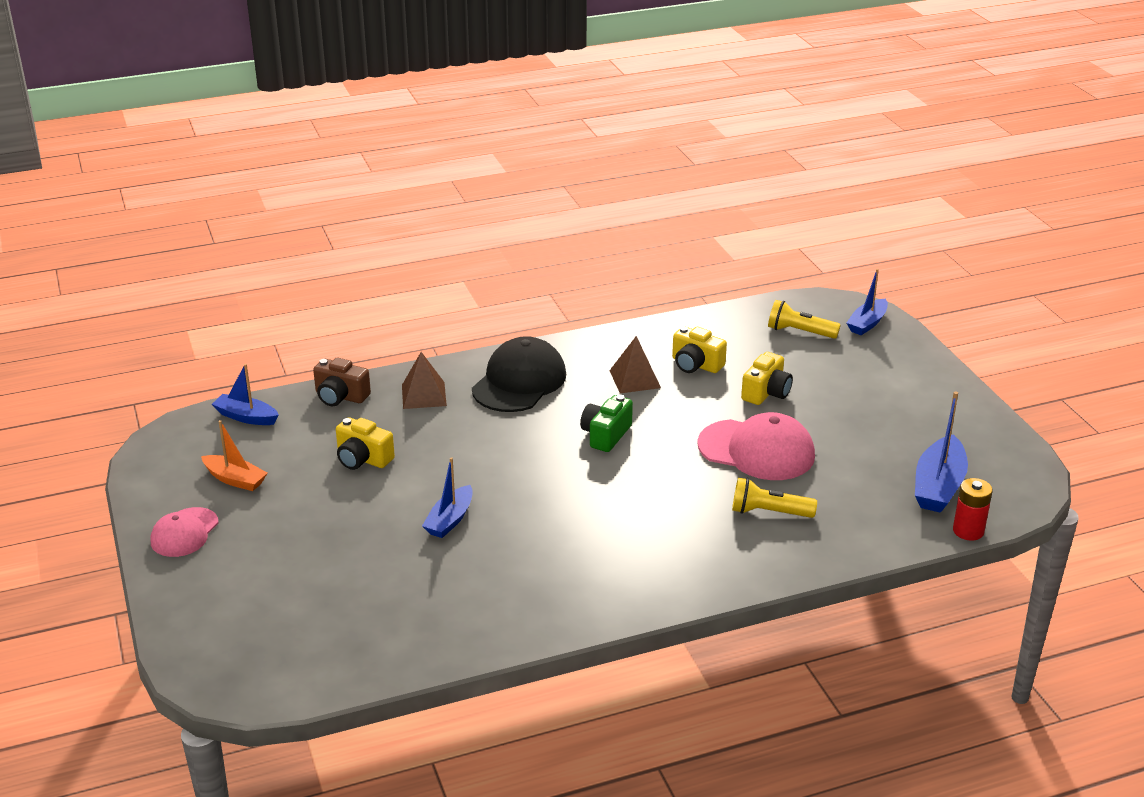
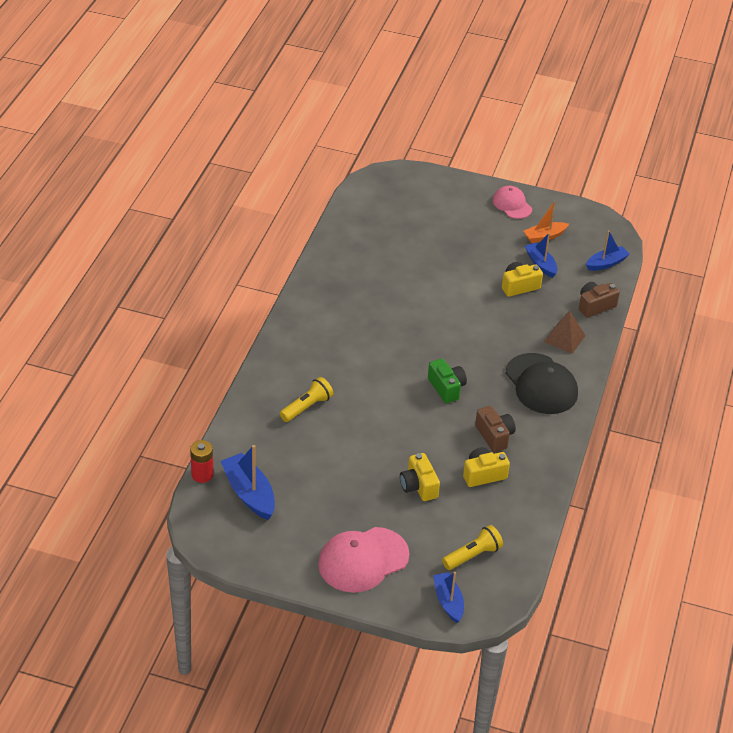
camera: 125 degrees right, 10 degrees up
(450, 520) = (429, 290): blue boat -> blue boat (541, 264)
(634, 379) = (494, 436): brown pyramid -> brown camera
(756, 450) = (365, 440): pink cap -> pink cap (363, 560)

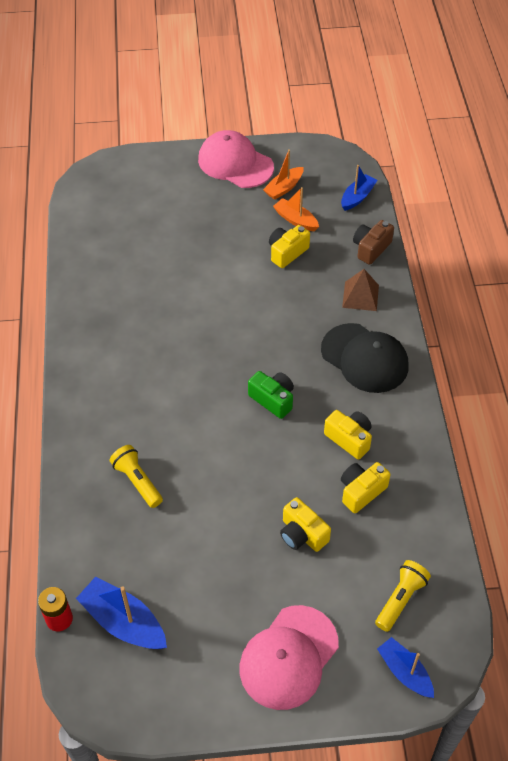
camera: 20 degrees left, 10 degrees up
(307, 407) = (137, 481): yellow flashlight -> yellow flashlight turned 60 degrees counterclockwise
(494, 436) = (349, 439): brown camera -> yellow camera
(512, 204) = (235, 163): pink cap -> pink cap, size x1.67
(541, 264) = (295, 220): blue boat -> orange boat

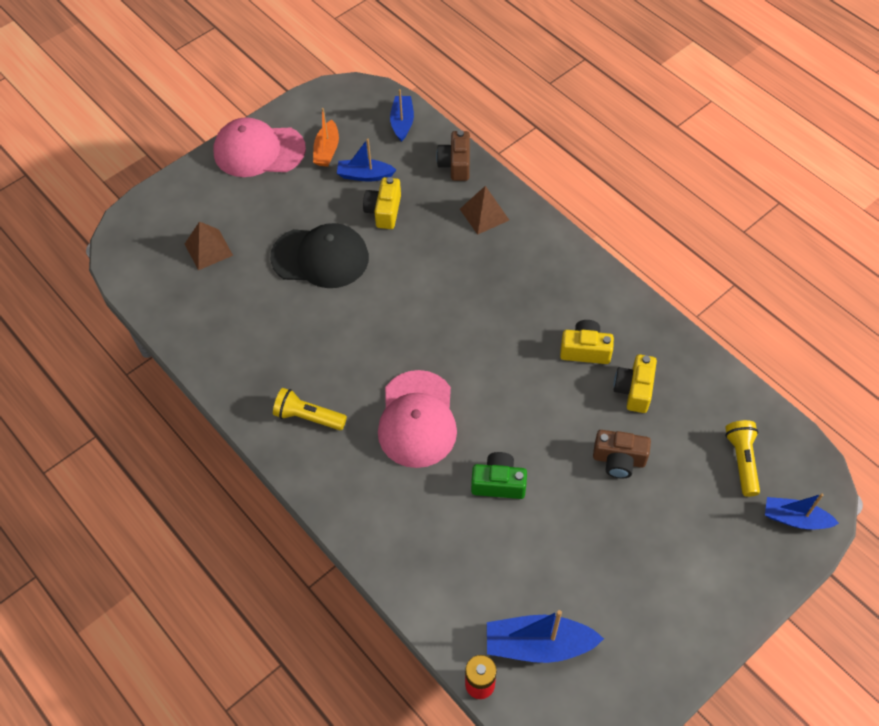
camera: 35 degrees left, 5 degrees up
(137, 481) = (437, 510): yellow flashlight -> yellow flashlight (308, 417)
(142, 211) = (208, 249): none -> brown pyramid
(273, 399) = (490, 356): green camera -> green camera (498, 483)
(289, 657) = (699, 573): pink cap -> pink cap (417, 419)
(295, 220) = (365, 175): orange boat -> blue boat
(302, 534) = (619, 460): yellow camera -> brown camera
(364, 358) = (536, 269): black cap -> black cap (320, 257)

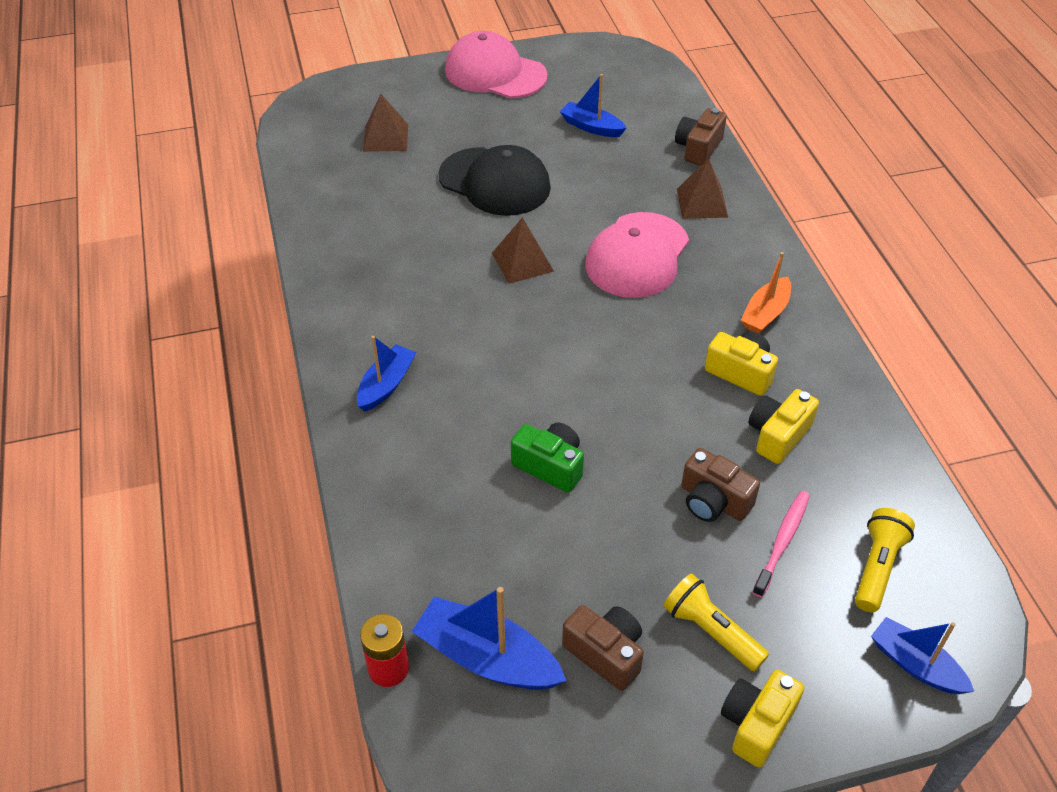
camera: 25 degrees right, 10 degrees down
(308, 417) = (381, 319): yellow flashlight -> yellow flashlight (711, 631)
(327, 150) = (566, 93): orange boat -> orange boat (765, 313)
(383, 322) = (522, 262): none -> brown pyramid
(384, 211) = (591, 164): yellow camera -> yellow camera (756, 724)
(402, 122) = (663, 94): blue boat -> blue boat (386, 385)
(417, 419) = (498, 366): pink cap -> pink cap (637, 255)
(610, 604) = (605, 653): none -> brown camera
(676, 469) = (782, 541): none -> pink toothbrush

